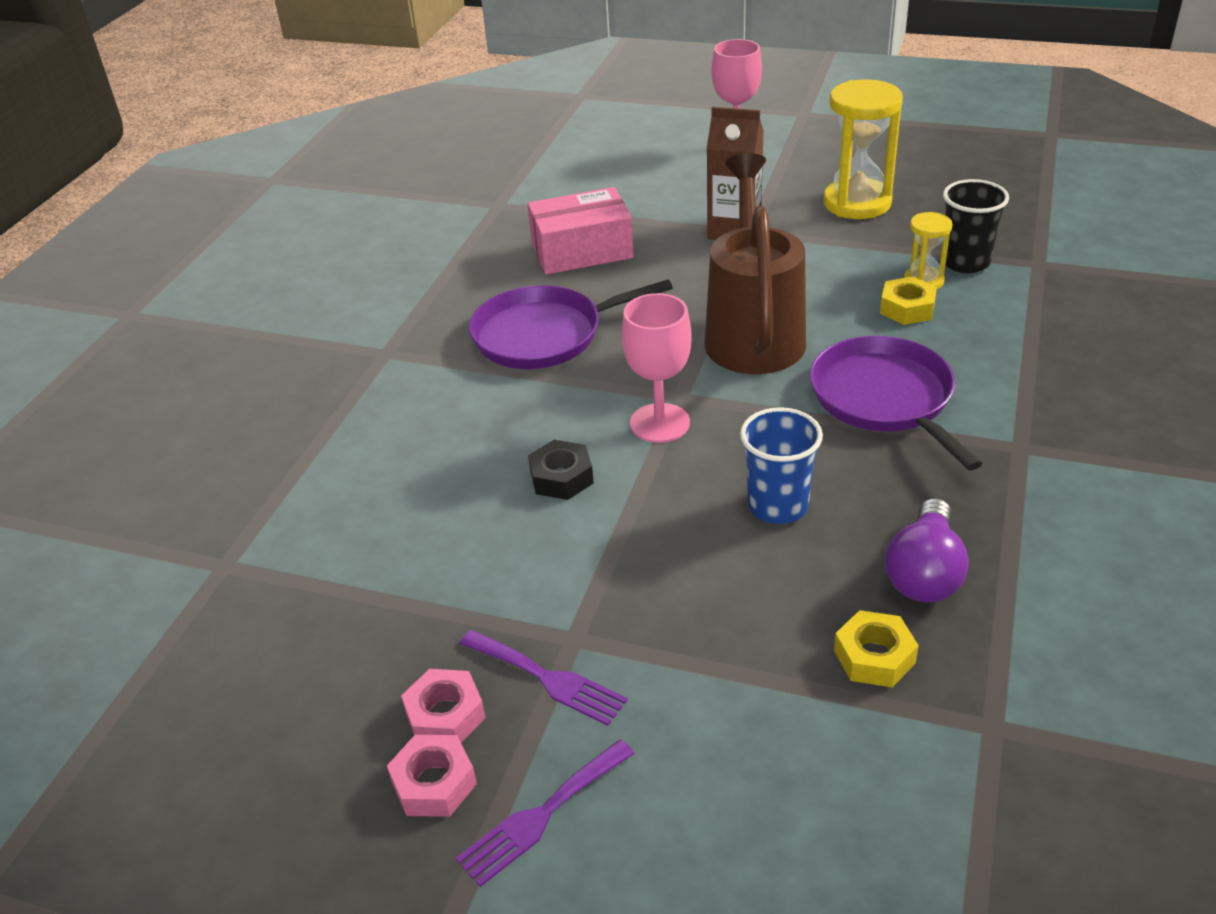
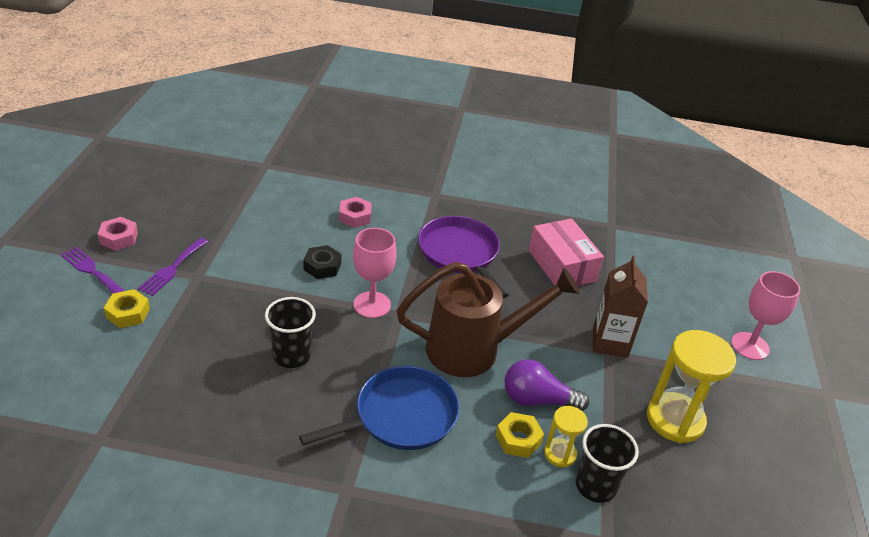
camera: 75 degrees right, 0 degrees up
(445, 715) = (157, 238): pink nut -> pink nut (355, 216)
(778, 506) = (291, 356): blue cup -> black cup
(874, 657) = (161, 391): yellow nut -> yellow nut (128, 313)
(885, 399) = (401, 416): purple pan -> blue pan
(924, 572) = (225, 421): purple light bulb -> purple light bulb (537, 400)

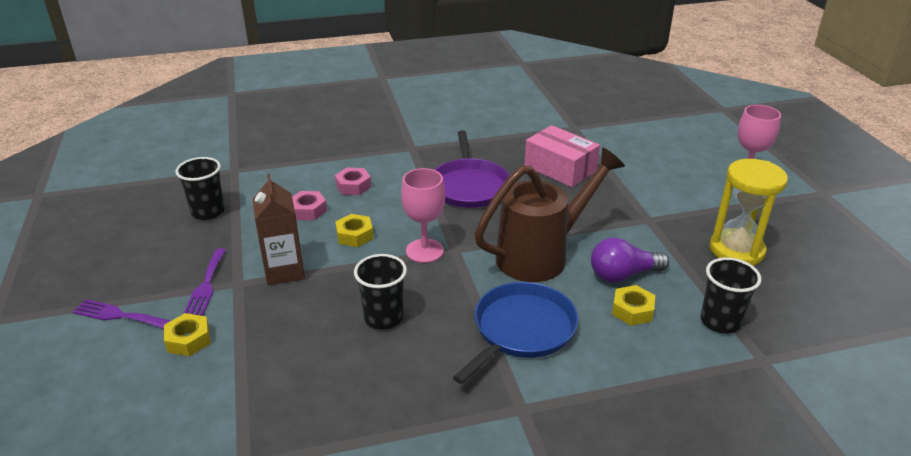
camera: 20 degrees left, 5 degrees down
(119, 238) = (127, 277): pink nut -> pink nut (308, 210)
(218, 199) = (208, 212): none -> black cup
(322, 266) = (354, 235): black nut -> yellow nut
(460, 253) = (469, 186): purple pan -> purple pan turned 135 degrees counterclockwise
(560, 454) = (673, 308): yellow hourglass -> none
(610, 342) = (643, 212): brown carton -> brown carton (284, 271)

